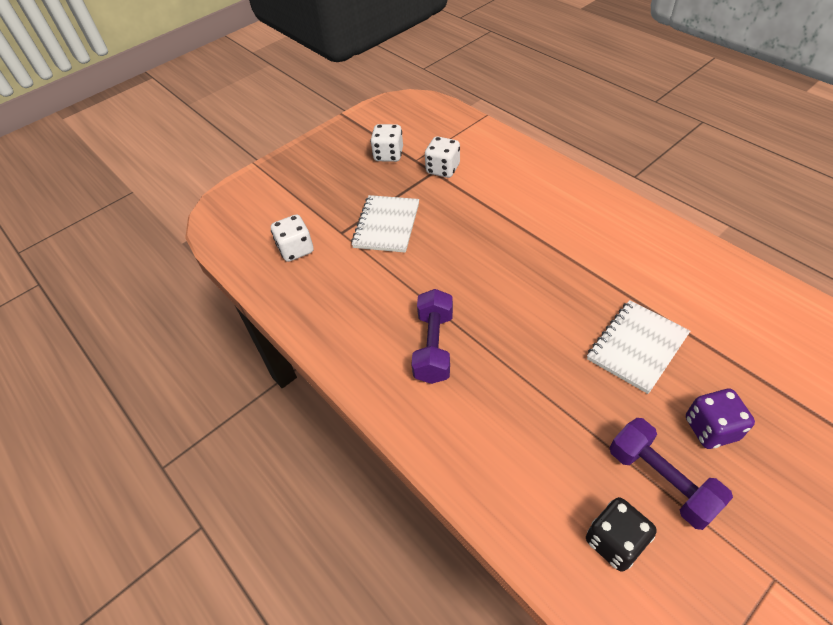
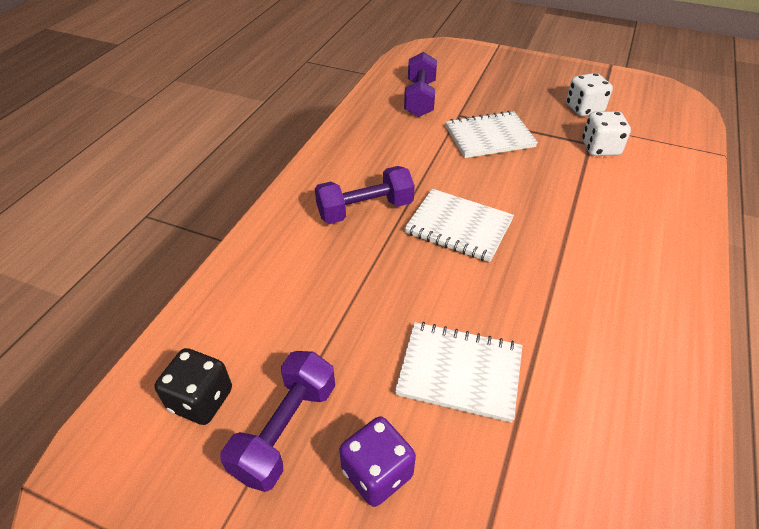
camera: 60 degrees right, 5 degrees down
(296, 249) = (420, 98): white dice -> purple dumbbell
(488, 290) = (458, 227): none -> white notebook

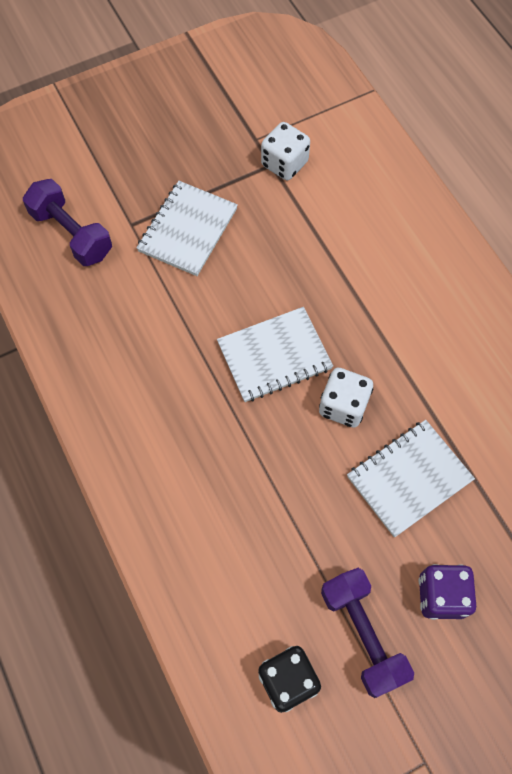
camera: 50 degrees left, 20 degrees up
(365, 209) = (187, 411): purple dumbbell -> none
(584, 109) = (225, 121): white dice -> white dice (343, 406)

